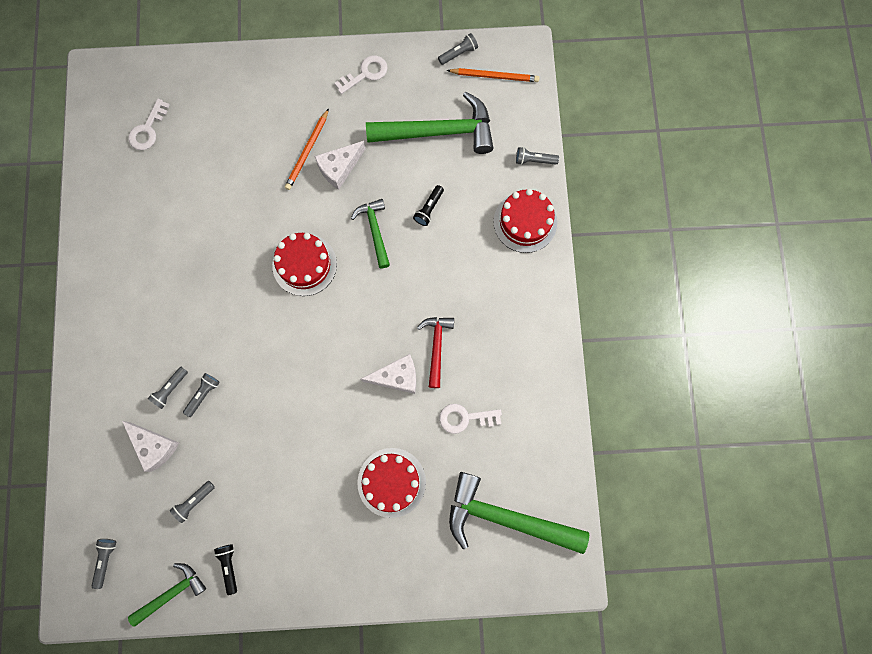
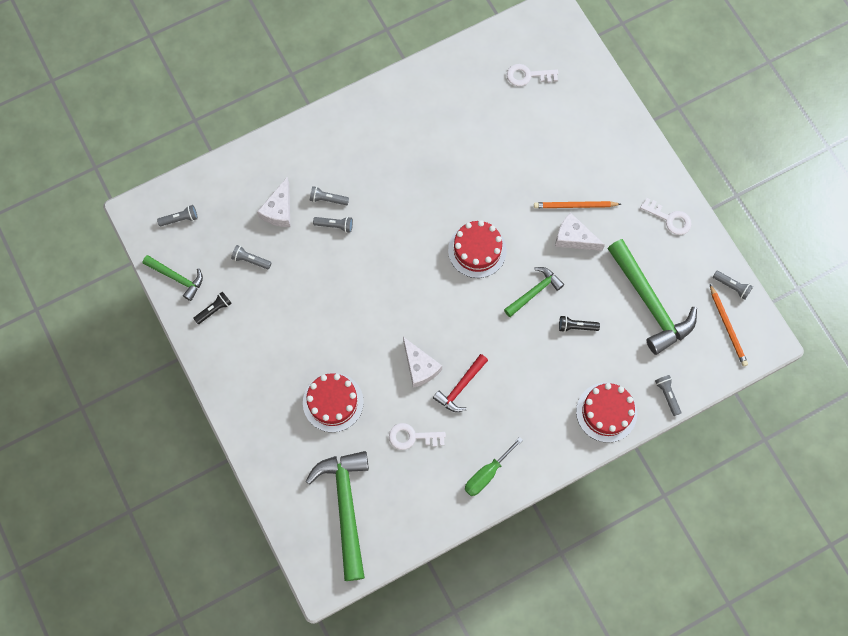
camera: 65 degrees right, 5 degrees down
(436, 346) = (460, 387): red hammer -> red hammer turned 150 degrees clockwise
(464, 418) = (412, 437): white key -> white key turned 60 degrees counterclockwise
(534, 362) = (487, 474): none -> green screwdriver

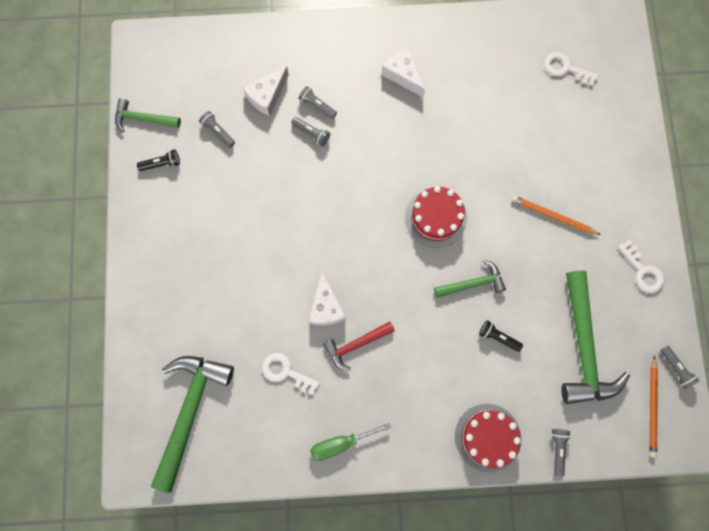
camera: 25 degrees right, 5 degrees up
(177, 278) = (143, 119): green hammer -> green hammer turned 135 degrees clockwise
(180, 219) = (173, 65): grey flashlight -> none
(333, 402) = (228, 302): red cake -> none
(574, 238) = (537, 247): white cheese -> white cheese (403, 75)

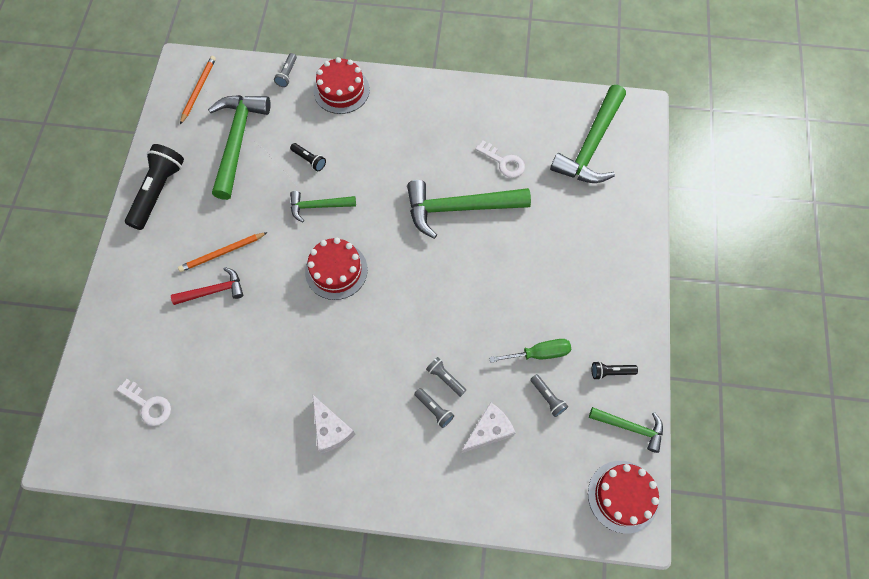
camera: 170 degrees left, 10 degrees down
(149, 64) = (623, 496): none -> red cake
(326, 306) = (459, 208): white cheese -> green hammer
(340, 443) = (465, 104): green screwdriver -> green screwdriver (539, 353)
(356, 345) = (437, 173): red hammer -> red hammer (214, 291)
(553, 216) = (222, 253): orange pencil -> orange pencil turned 120 degrees clockwise
(643, 271) = (158, 192): white key -> black flashlight
(675, 368) = (166, 113): grey flashlight -> none

